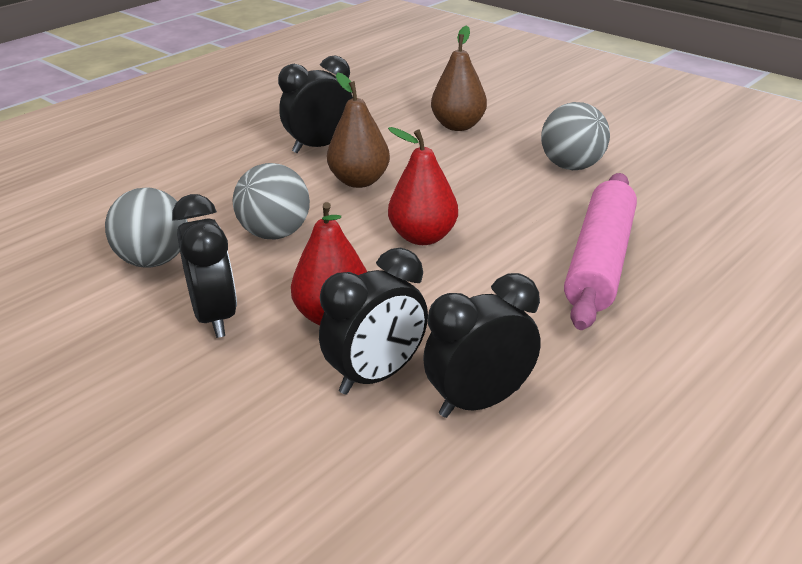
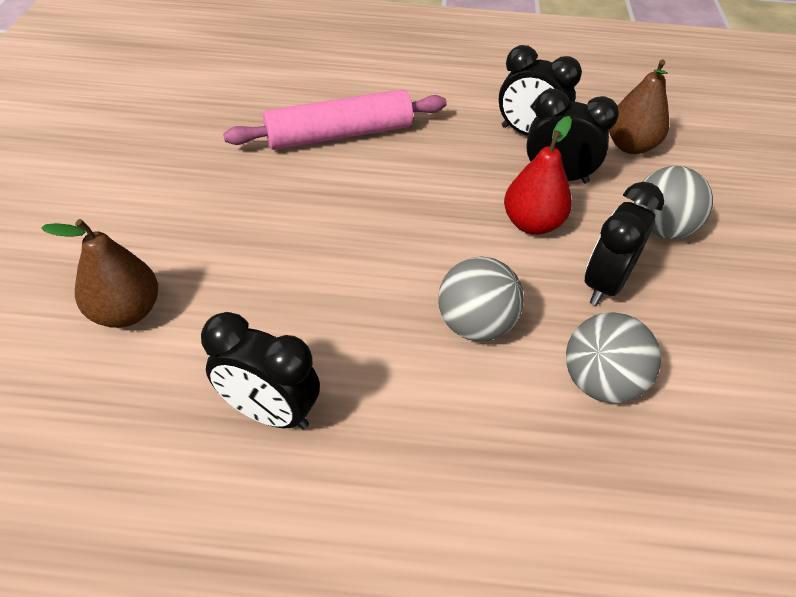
camera: 130 degrees left, 15 degrees up
(359, 181) = (327, 323): brown pear -> brown pear (630, 146)
(423, 237) = (389, 229): red pear -> none
(571, 166) = (185, 193): grey ball -> grey ball (660, 229)

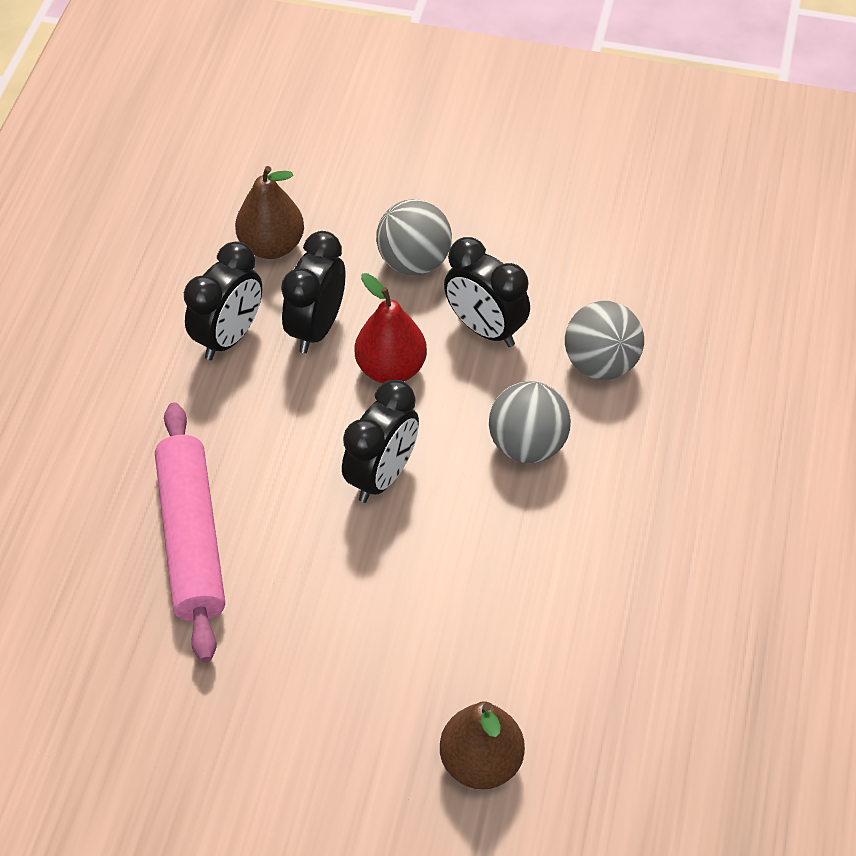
camera: 80 degrees left, 5 degrees up
(270, 412) = (618, 624): black clock -> black clock (382, 476)

